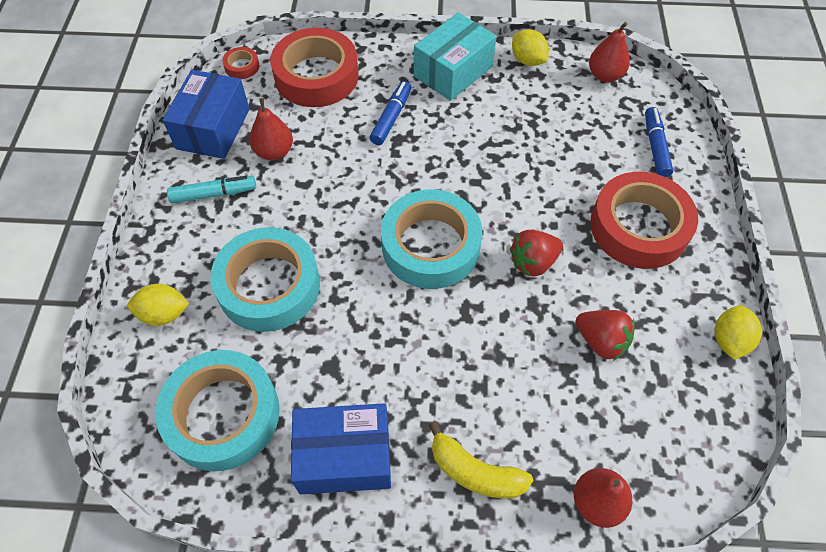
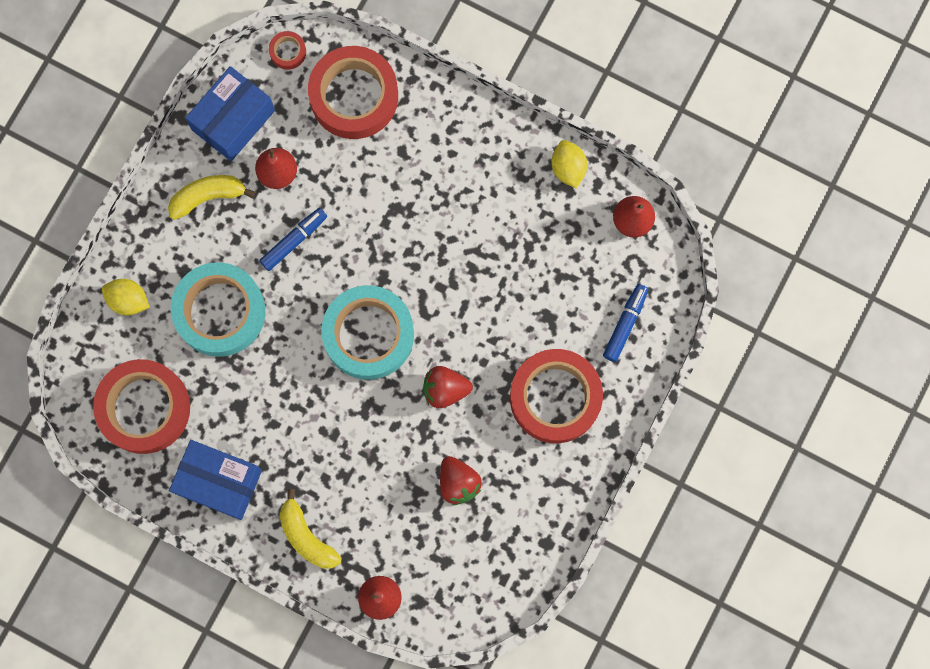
camera: 25 degrees right, 20 degrees up
(213, 194) = (208, 197): turquoise marker -> yellow banana
(223, 414) = (144, 408): turquoise tape -> red tape
(391, 118) = (401, 181): blue marker -> blue marker (294, 241)
(453, 71) = (487, 149): turquoise box -> none
(729, 340) = (560, 529): yellow lemon -> none

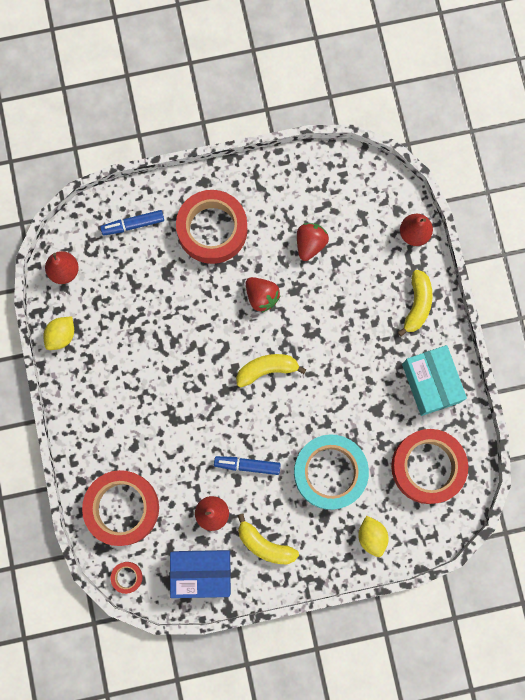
camera: 130 degrees left, 0 degrees up
(219, 482) = (431, 383): blue box -> turquoise box
(368, 334) = (267, 370): turquoise tape -> yellow banana

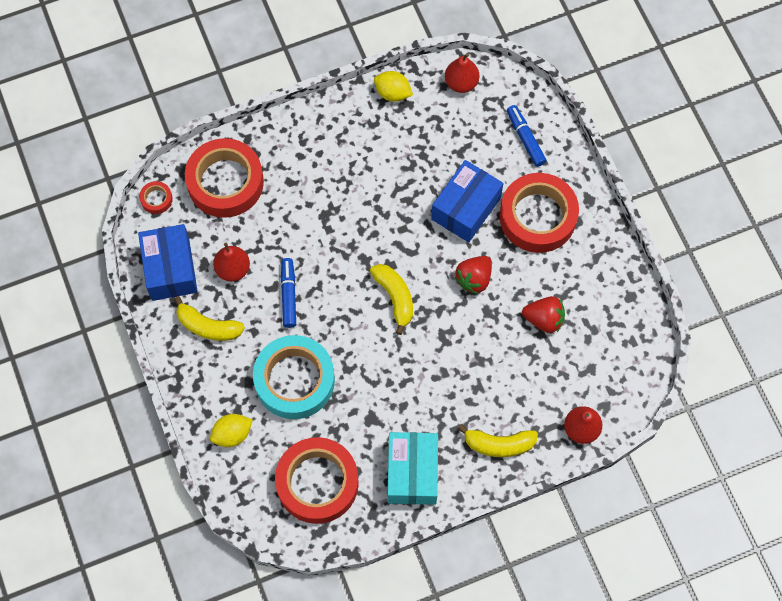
camera: 80 degrees right, 10 degrees down
(192, 291) = (466, 208): none -> blue box
(265, 544) = (208, 326): yellow banana -> yellow banana turned 90 degrees counterclockwise
(431, 383) = (412, 473): turquoise box -> turquoise box turned 60 degrees counterclockwise

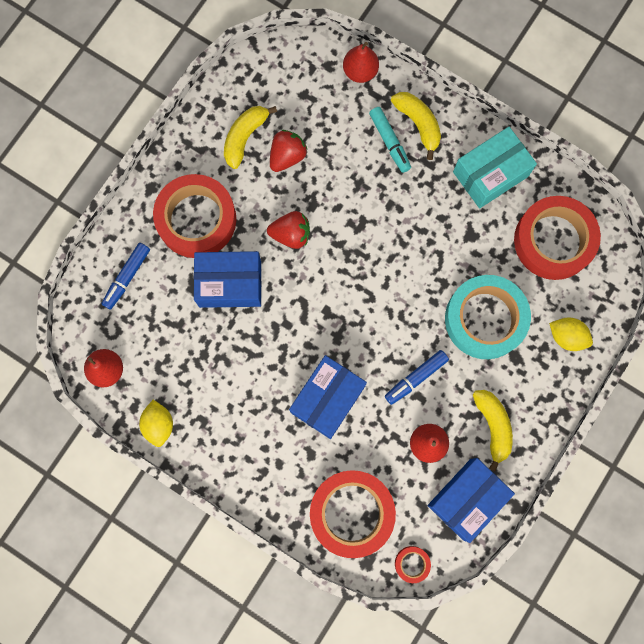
camera: 125 degrees left, 10 degrees up
(322, 220) = (327, 399): none -> blue box
(395, 298) = (354, 287): yellow banana -> yellow banana (245, 137)
(499, 409) = (389, 142): none -> turquoise marker
(544, 319) = (287, 156): red strawberry -> red strawberry turned 60 degrees clockwise

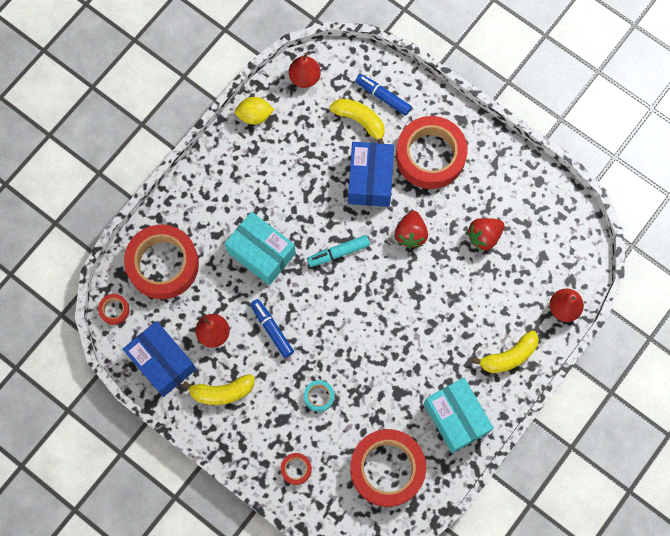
camera: 95 degrees right, 5 degrees down
(245, 137) = (504, 201): yellow banana -> yellow banana (360, 121)
(287, 156) = (484, 236): red strawberry -> red strawberry turned 105 degrees clockwise
(327, 399) = (261, 253): blue box -> turquoise box
(389, 142) = (493, 328): turquoise marker -> turquoise marker (338, 253)
(485, 319) = (319, 396): turquoise tape -> turquoise tape, size x0.41
(567, 336) = (296, 469): yellow lemon -> red tape

